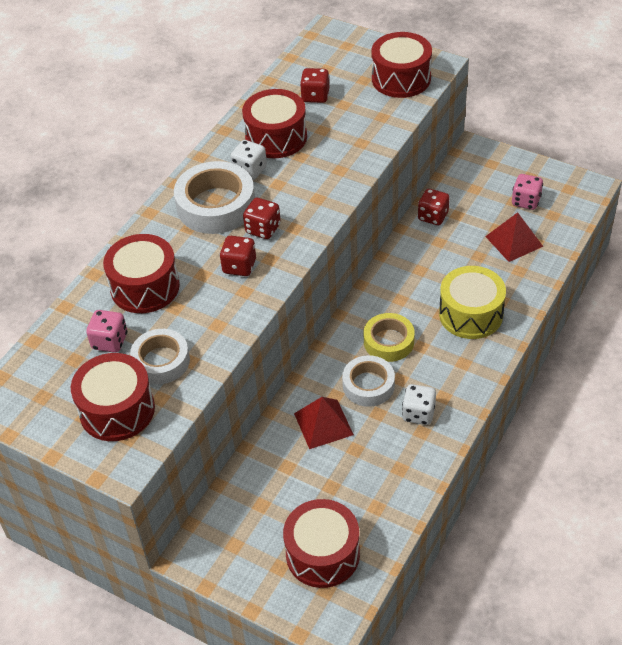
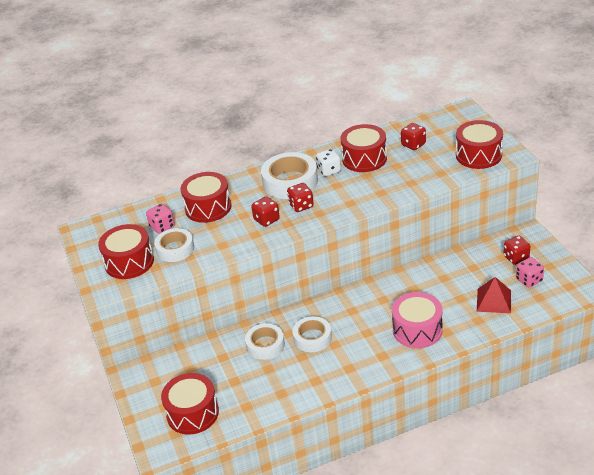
camera: 40 degrees right, 10 degrees down
(323, 424) = (265, 345): red pyramid -> white tape
(388, 342) = (350, 320): yellow tape -> none
(418, 413) = (324, 369): white dice -> none
(433, 216) = (456, 261): red dice -> red dice (516, 258)
(471, 314) = (417, 330): yellow drum -> pink drum

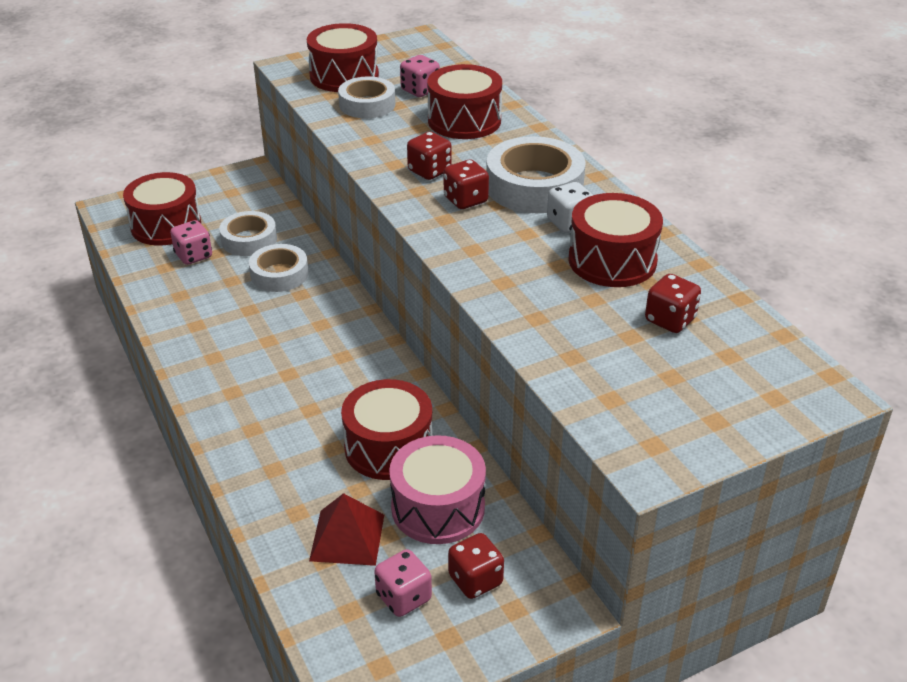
camera: 80 degrees right, 0 degrees up
(235, 392) = (193, 256): none -> pink dice
(312, 338) = (286, 317): white tape -> white tape (249, 240)
(417, 330) = (284, 432): pink drum -> pink drum (438, 508)
(478, 155) = (643, 412): red drum -> red drum (388, 447)

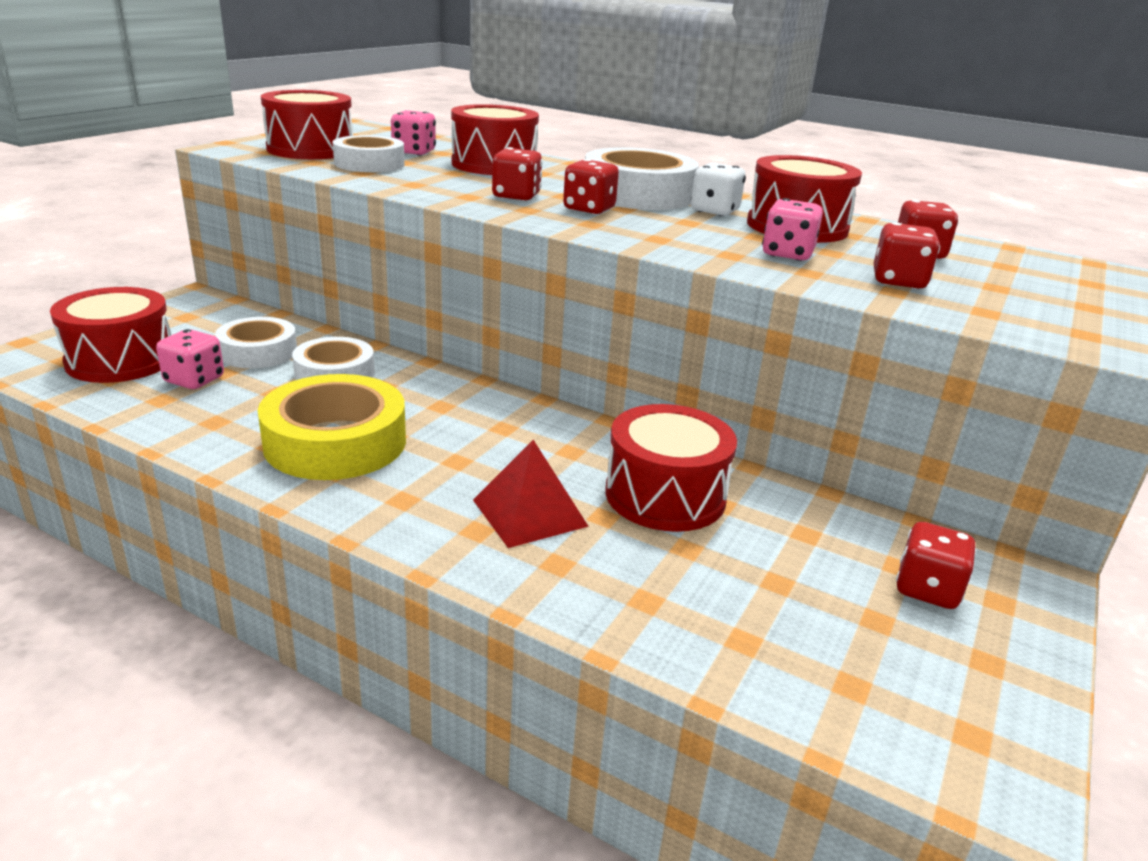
camera: 35 degrees left, 10 degrees down
(232, 334) = (335, 442): none -> yellow tape
(347, 537) = (740, 603): red pyramid -> red pyramid (529, 512)
(403, 597) = (886, 641): pink dice -> pink dice (787, 254)
(438, 508) = (793, 534): pink drum -> none
(593, 348) = (898, 281): none -> red dice

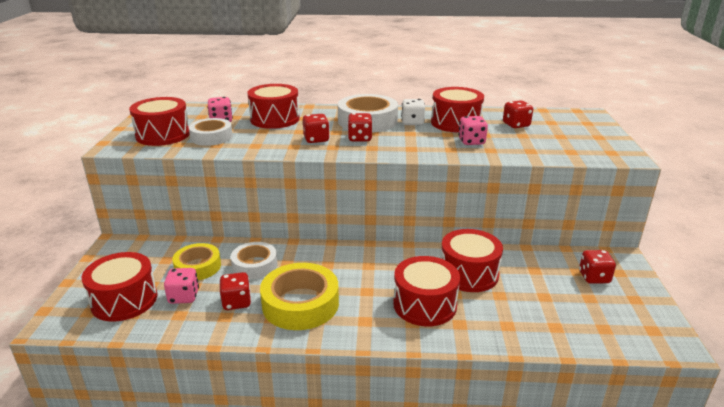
camera: 25 degrees left, 0 degrees up
(258, 352) = (198, 267): white tape -> yellow tape
(529, 512) = (424, 304): red pyramid -> red drum
(898, 281) = (526, 144): red dice -> red dice (237, 302)

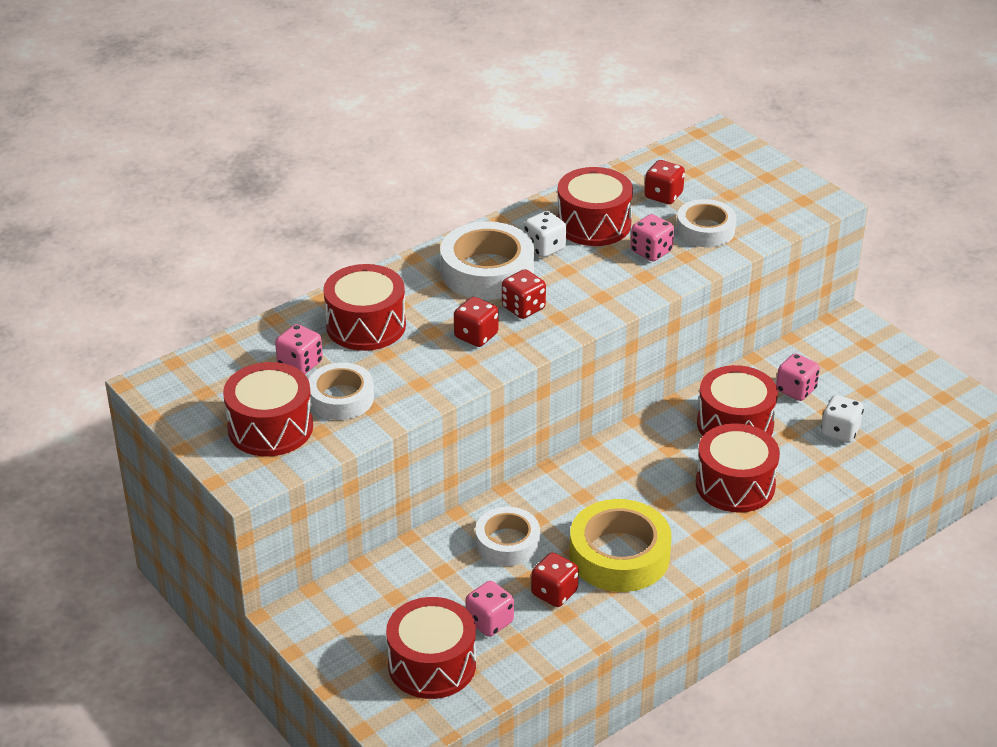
camera: 40 degrees left, 10 degrees up
(198, 267) = (447, 582): yellow tape -> none
(521, 144) = (705, 230): none -> white tape
(535, 275) = (796, 390): none -> pink dice
(539, 311) = (840, 432): none -> white dice
(594, 277) = (849, 363): red dice -> none

